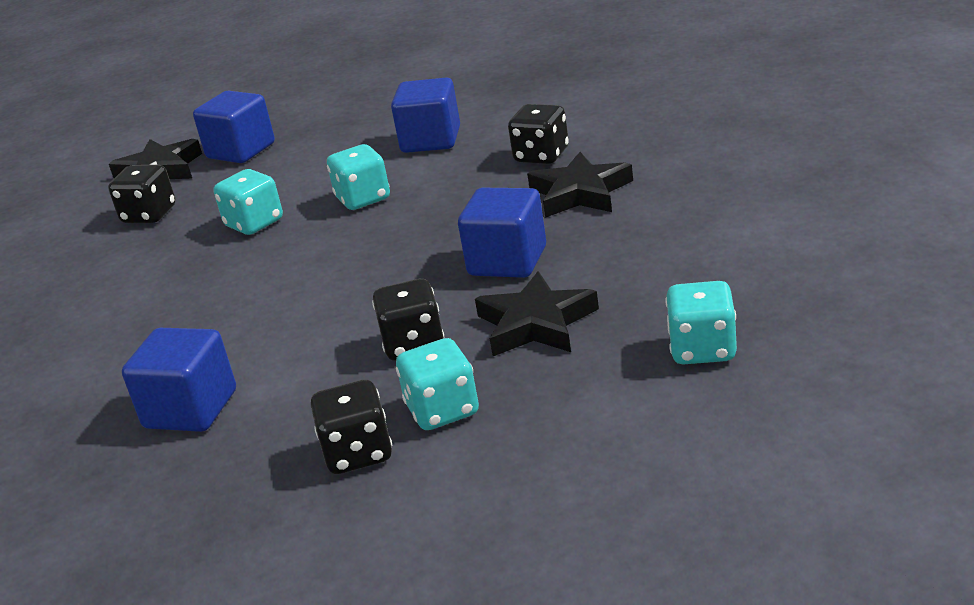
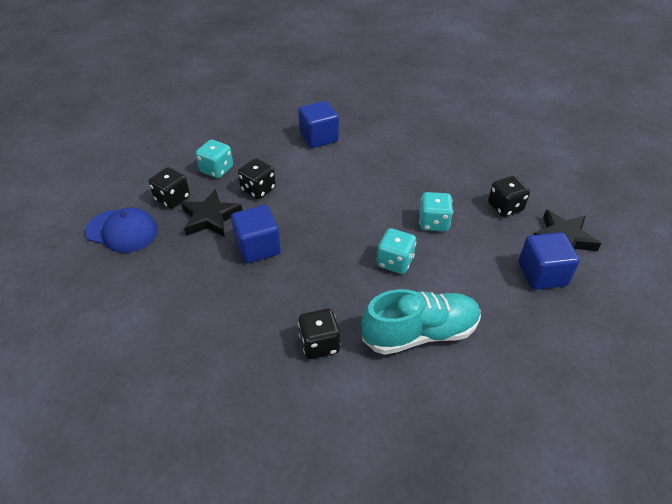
camera: 135 degrees right, 15 degrees up
(358, 453) = (233, 146): black dice -> black dice (172, 199)
(431, 140) = (420, 333): blue cube -> turquoise shoe
(580, 193) = (260, 315): black star -> none
(703, 349) = (122, 231): turquoise dice -> blue cap

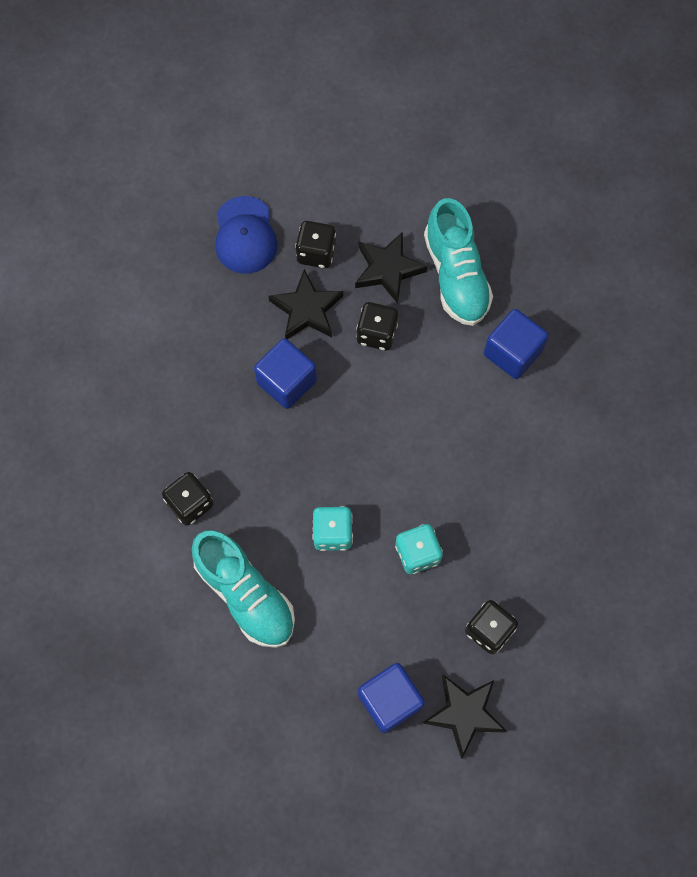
camera: 65 degrees right, 25 degrees up
(216, 170) = (387, 269): turquoise dice -> black star
(248, 143) = (456, 276): none -> turquoise shoe

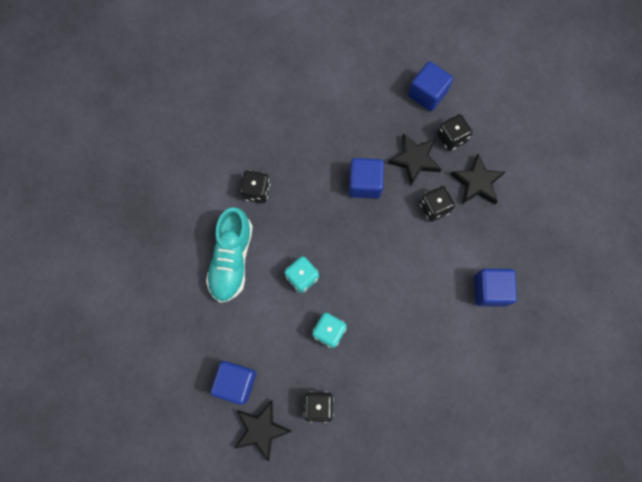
camera: 50 degrees right, 5 degrees up
(245, 235) = (427, 94): blue cap -> blue cube
(456, 276) = (507, 222): turquoise shoe -> none

